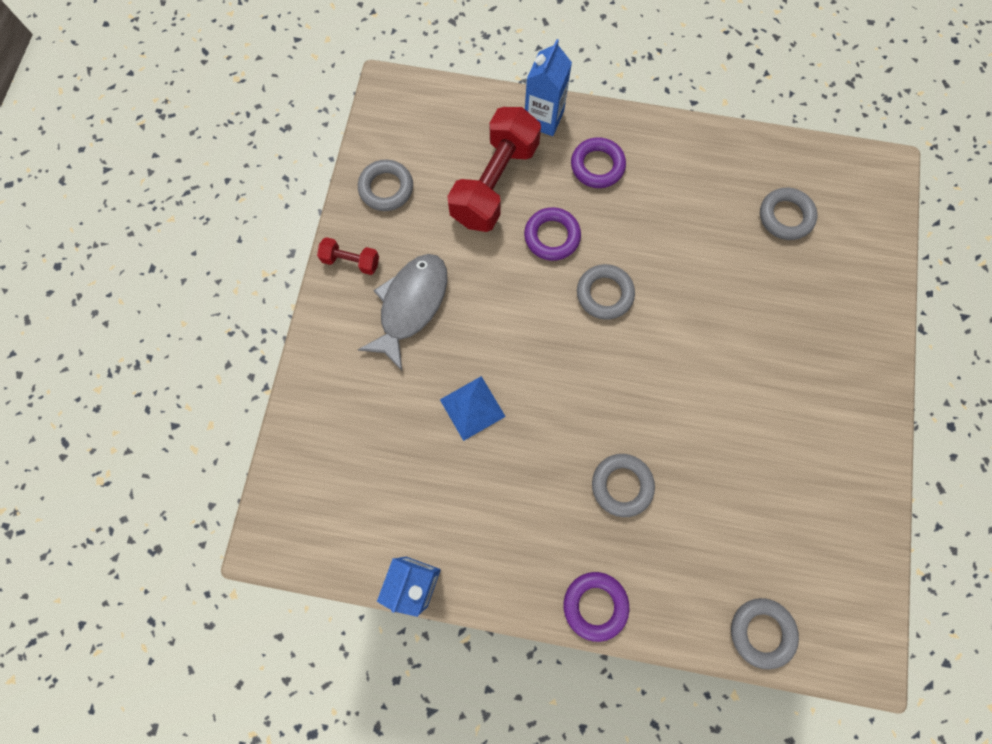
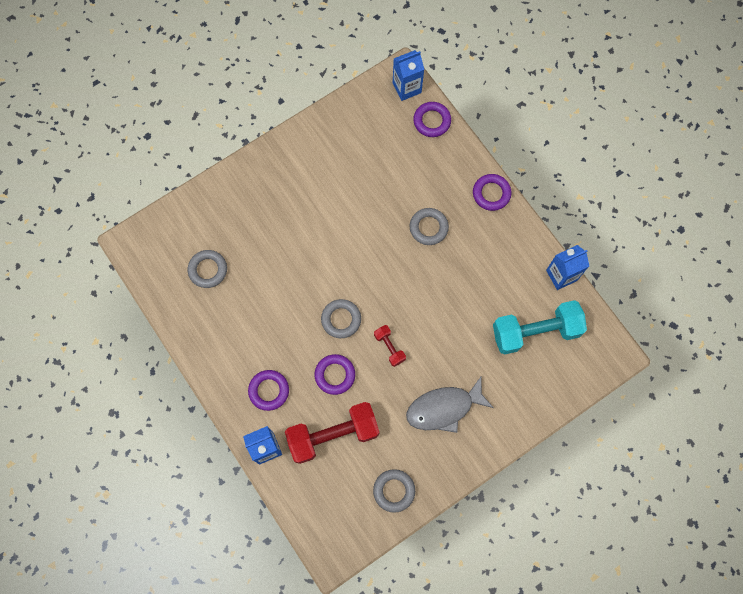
camera: 135 degrees left, 0 degrees up
(351, 261) = (452, 464): red dumbbell -> red dumbbell (389, 347)
(386, 481) = (535, 331): none -> turquoise dumbbell
(472, 408) = (462, 327): blue pyramid -> none
(761, 632) = (432, 121): grey ring -> purple ring
(839, 648) = (407, 88): none -> blue carton

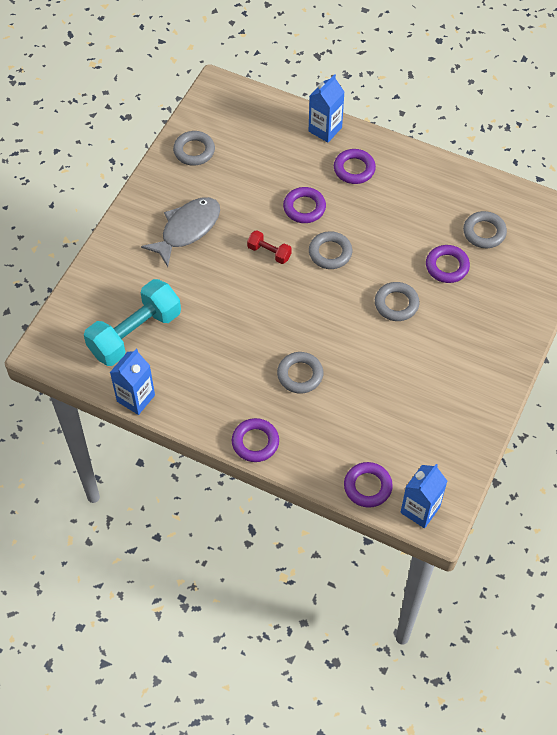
camera: 150 degrees right, 15 degrees down
(258, 256) = (447, 266): none -> purple ring
(319, 246) = (396, 304): none -> grey ring
(333, 435) = (274, 164): red dumbbell -> none

